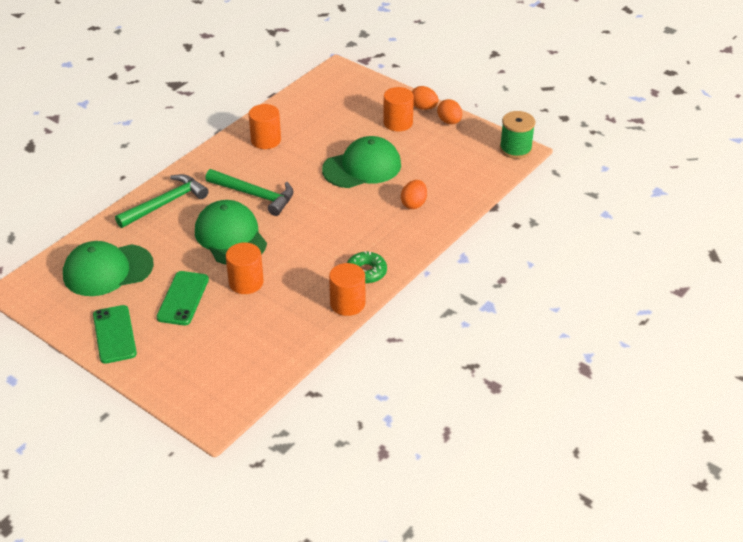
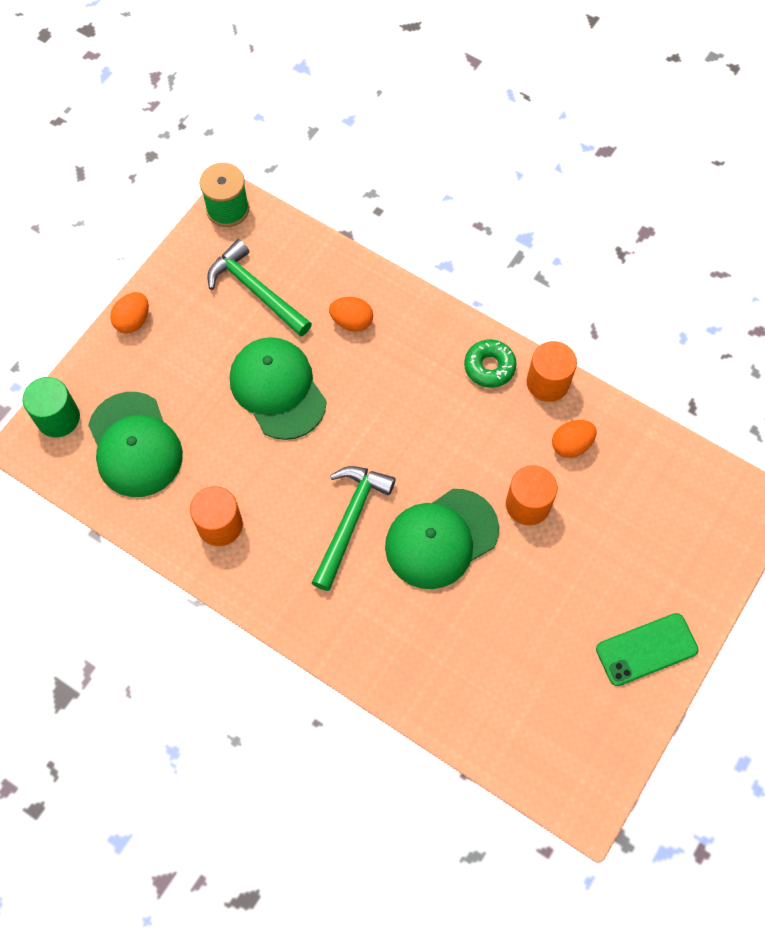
camera: 95 degrees left, 25 degrees up
(107, 270) = (529, 689): green cap -> green cap (135, 445)
(166, 203) = (379, 641): green hammer -> green hammer (256, 291)
(183, 298) = (568, 577): green phone -> none
(355, 79) = (58, 418): none -> green cylinder
(398, 123) = (171, 351): orange cylinder -> none
(449, 121) = (167, 287): orange egg -> orange egg (571, 445)

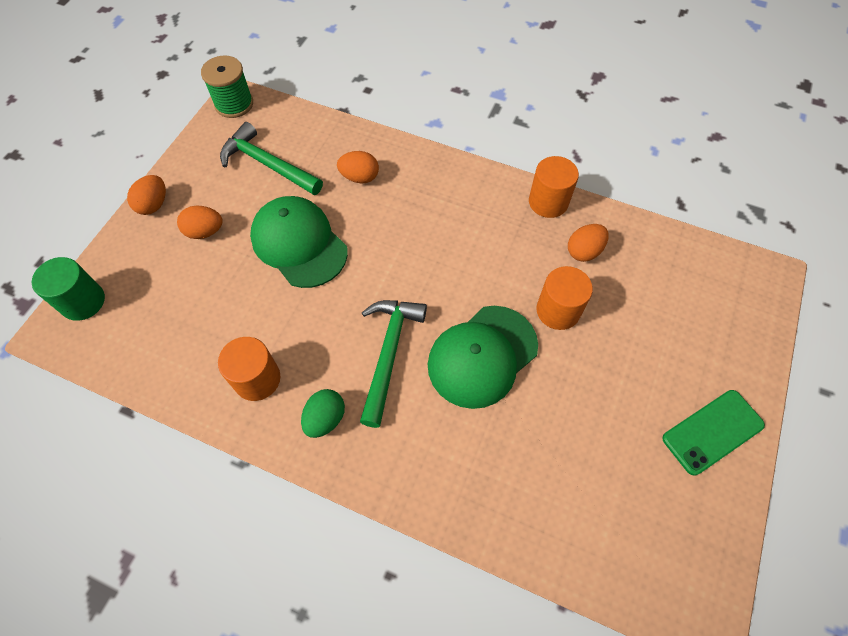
camera: 10 degrees left, 5 degrees down
(135, 445) = (163, 315): green cap -> none
(183, 360) = (205, 232): none -> orange egg
(279, 574) = (325, 419): none -> green egg
(489, 367) = (492, 196): green donut -> none

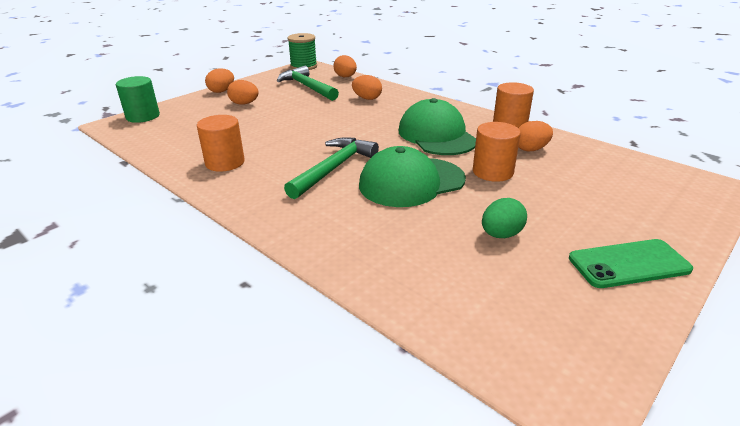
camera: 20 degrees right, 30 degrees down
(299, 243) = (303, 116): green cap -> green cap (437, 135)
(306, 123) = (345, 77): none -> orange egg
(325, 419) = (259, 188): green egg -> green egg (501, 235)

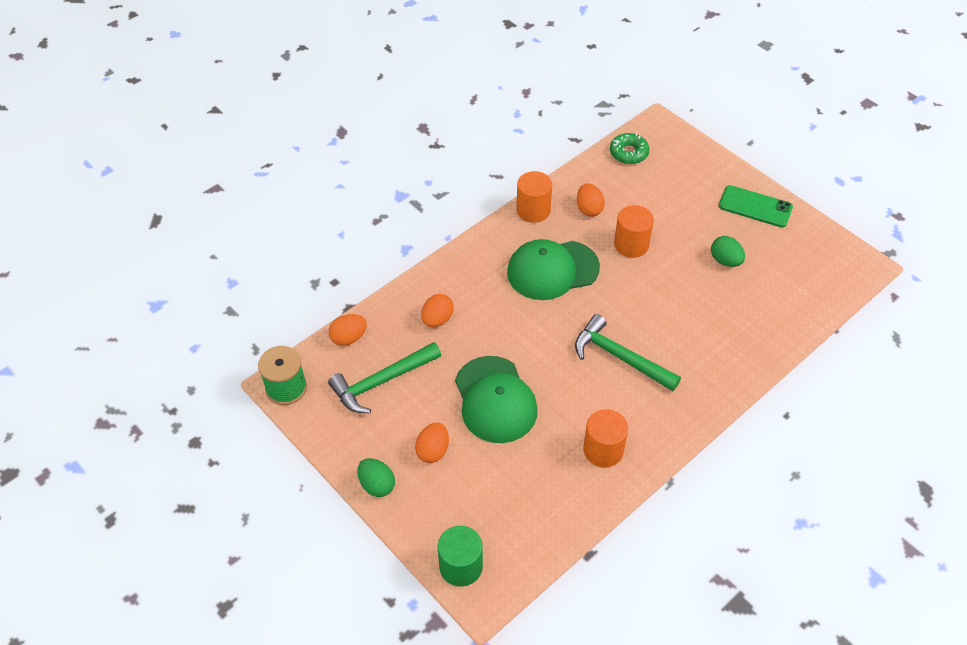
camera: 85 degrees left, 20 degrees up
(221, 91) = (377, 485): orange egg -> green egg
(411, 182) = (648, 302): green cap -> green cap (495, 400)
(628, 264) = (755, 207): green phone -> green phone turned 60 degrees counterclockwise
(641, 168) = (628, 153): none -> green donut

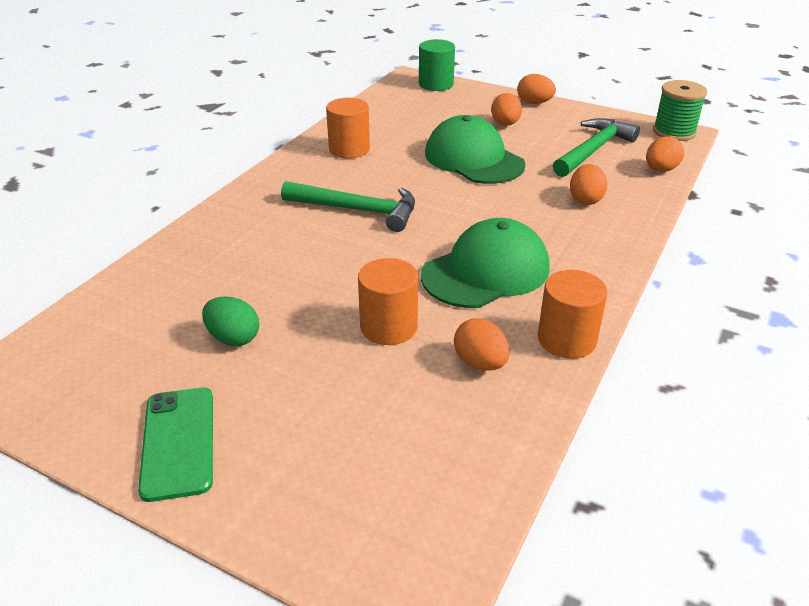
camera: 160 degrees right, 15 degrees down
(377, 485) = (534, 103): green egg -> orange egg
(628, 153) = (459, 494): green donut -> none
(755, 207) = (178, 442): green phone -> green phone turned 75 degrees clockwise

